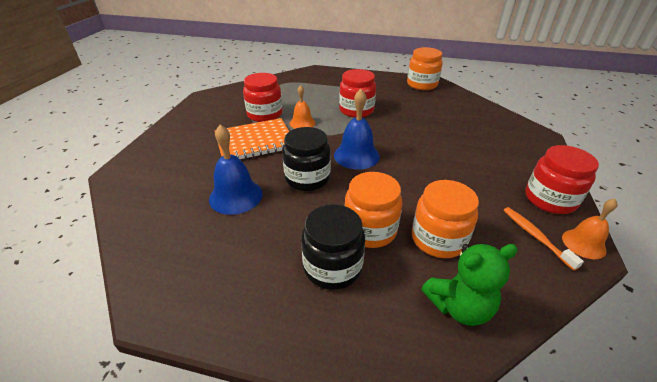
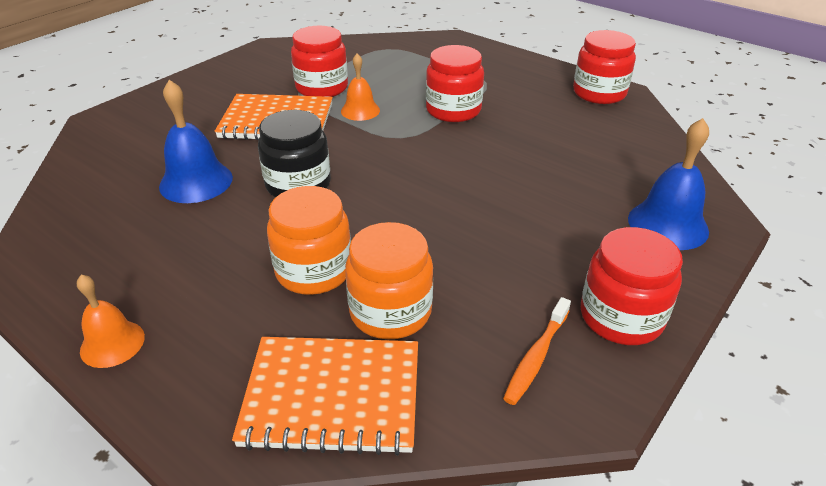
camera: 25 degrees right, 0 degrees up
(332, 267) = (228, 297): black jar -> none
(356, 155) = (390, 173): blue bell -> blue bell (668, 224)
(422, 84) = (599, 93): orange jar -> red jar
(459, 306) = (332, 397): green teddy bear -> orange notebook
(535, 236) = (536, 357): orange toothbrush -> orange toothbrush turned 150 degrees counterclockwise
(583, 243) = (603, 393): orange bell -> orange bell (112, 343)

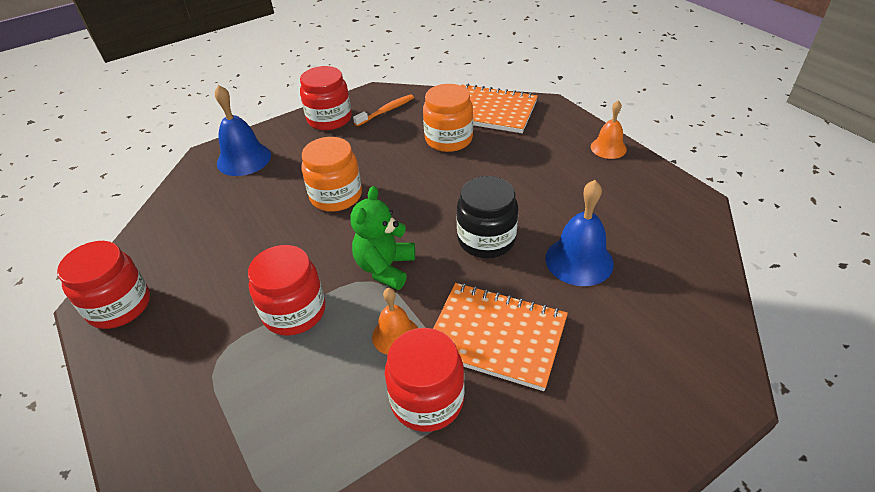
camera: 160 degrees left, 5 degrees up
(314, 271) = (487, 168): orange jar -> orange jar (336, 196)
(394, 147) = (385, 268): none -> green teddy bear

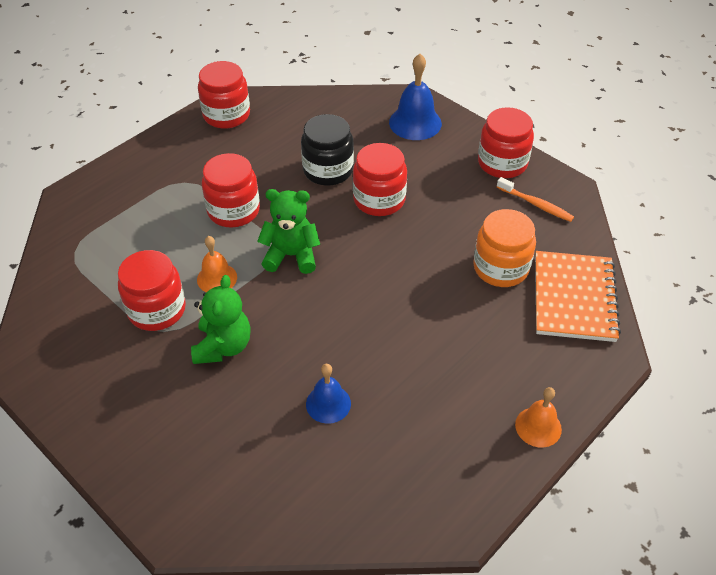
camera: 75 degrees right, 5 degrees up
(336, 196) = (379, 200): orange jar -> red jar
(486, 239) = (343, 323): black jar -> black jar (328, 170)
(496, 336) = (223, 346): orange notebook -> green teddy bear
(579, 260) = (328, 403): blue bell -> blue bell, size x0.64

